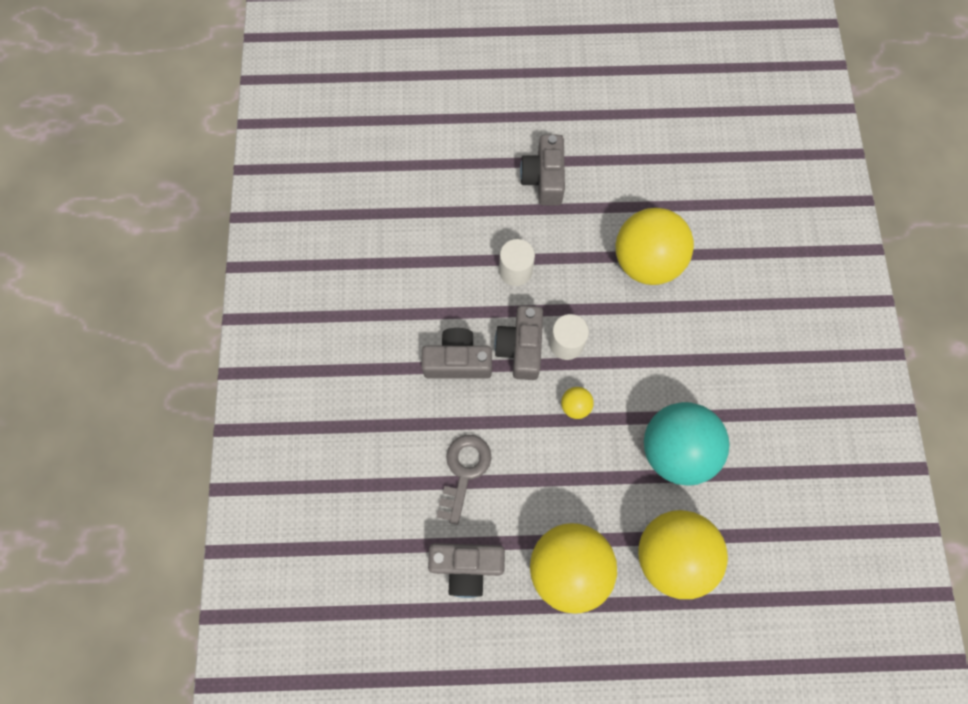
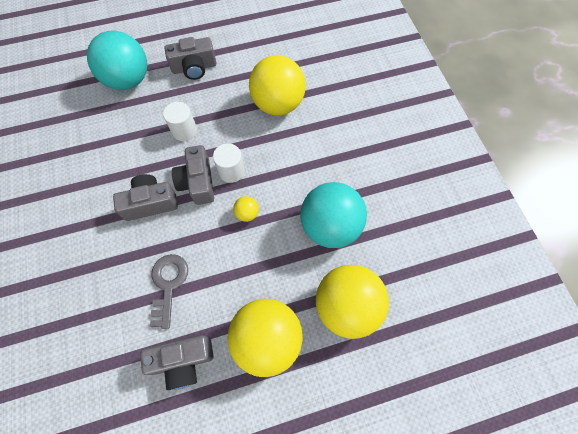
camera: 15 degrees left, 5 degrees down
(453, 178) = (128, 80): none -> turquoise ball
(544, 178) = (194, 67): grey camera -> grey camera turned 90 degrees counterclockwise

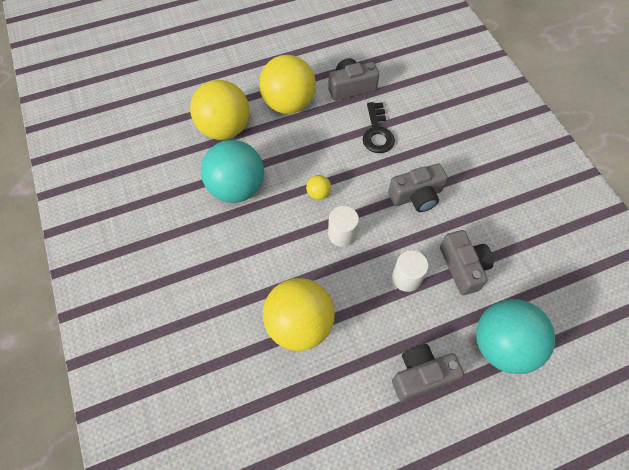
camera: 175 degrees right, 5 degrees down
(168, 284) = (377, 132): grey key -> black key
(198, 182) = (375, 220): grey camera -> grey camera (463, 267)

